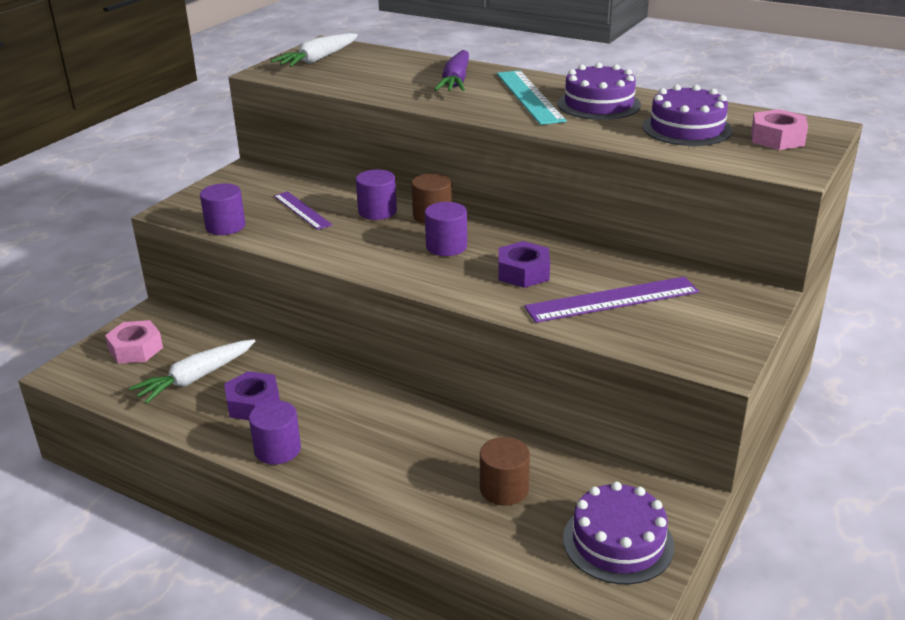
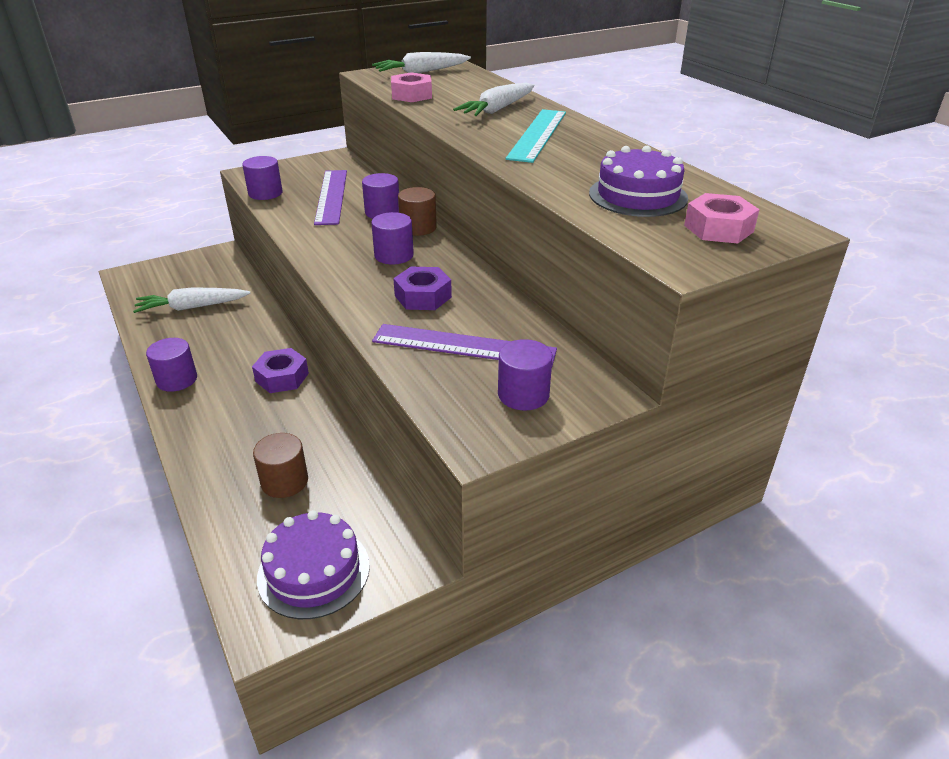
camera: 30 degrees right, 5 degrees up
(136, 349) = (183, 273): pink nut -> pink nut (412, 95)
(253, 404) = (203, 340): purple nut -> purple nut (282, 377)
(302, 210) = (331, 196): purple ruler -> purple ruler, size x1.59
(456, 81) = (497, 109): purple carrot -> white carrot
(599, 104) = (589, 155): purple cake -> none
(705, 319) = (523, 394): none -> purple cylinder

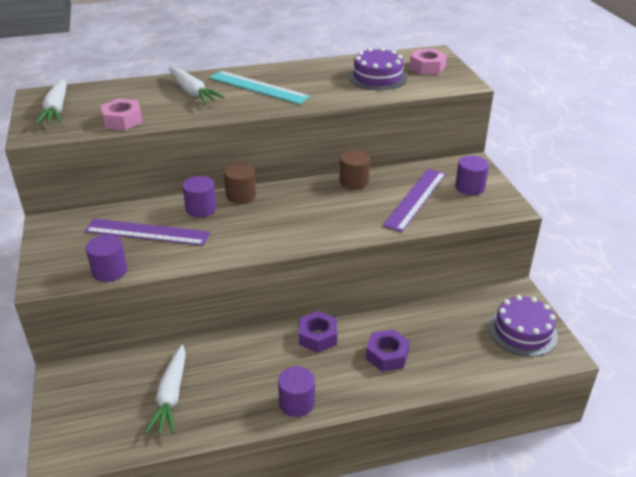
camera: 75 degrees left, 0 degrees up
(284, 481) = (441, 340): brown cylinder -> brown cylinder (354, 182)
(394, 255) = (282, 211): purple cylinder -> none
(423, 296) = (349, 206): purple nut -> purple nut (387, 355)

